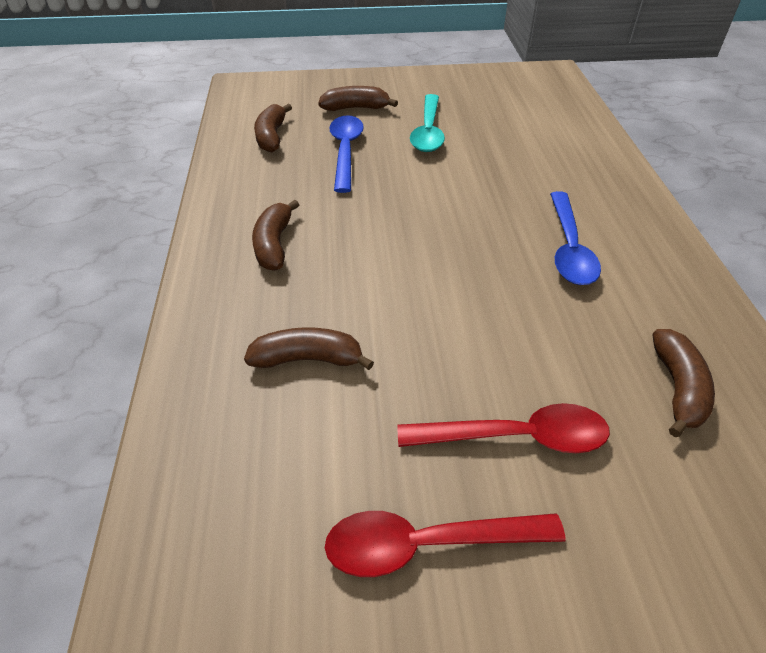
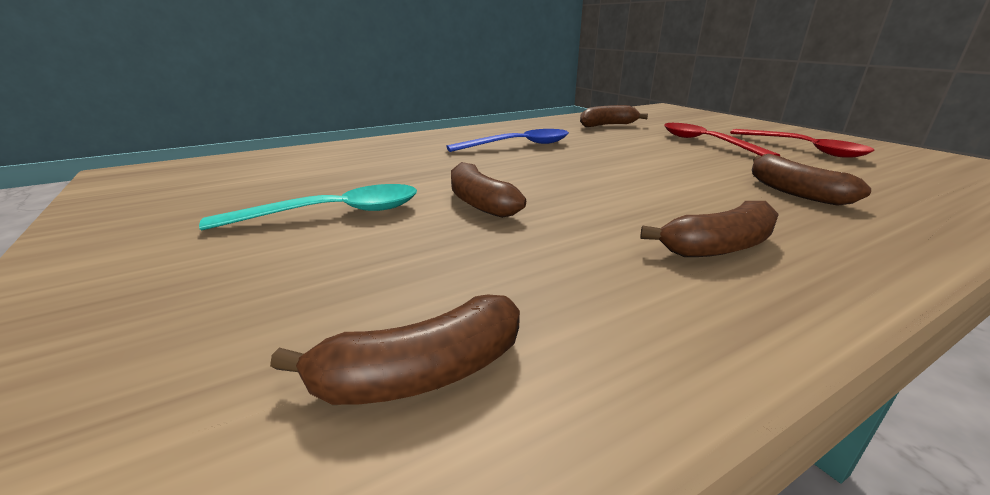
camera: 115 degrees left, 20 degrees down
(345, 151) = (432, 259): blue spoon -> none
(355, 108) = (236, 293): brown banana -> brown banana (480, 203)

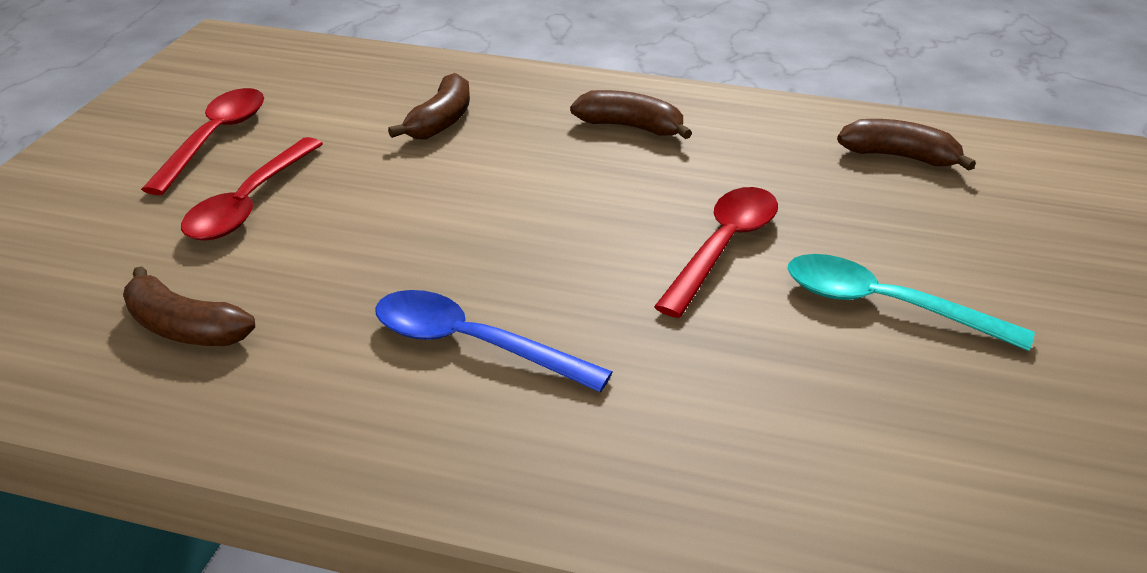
camera: 135 degrees left, 10 degrees up
(480, 203) = (723, 247): brown banana -> red spoon

